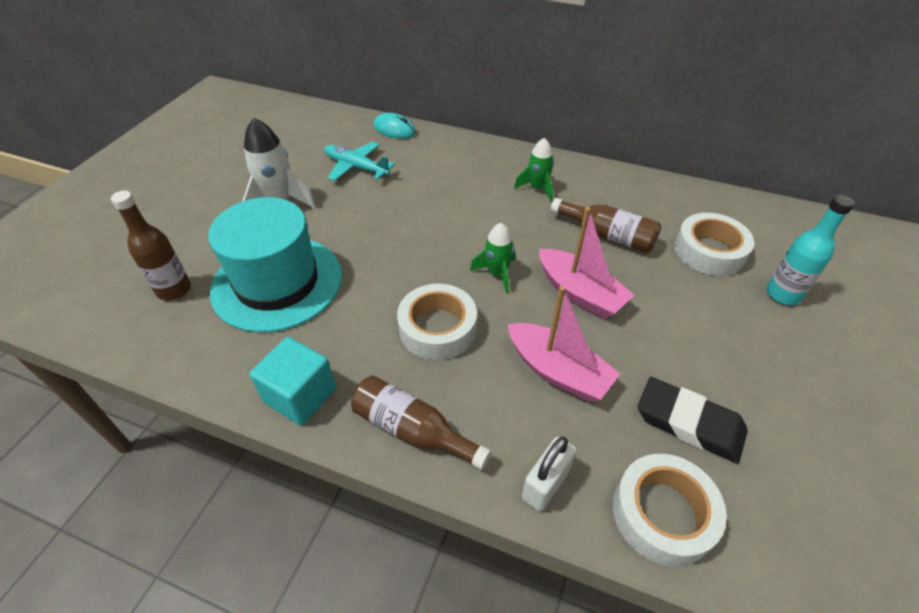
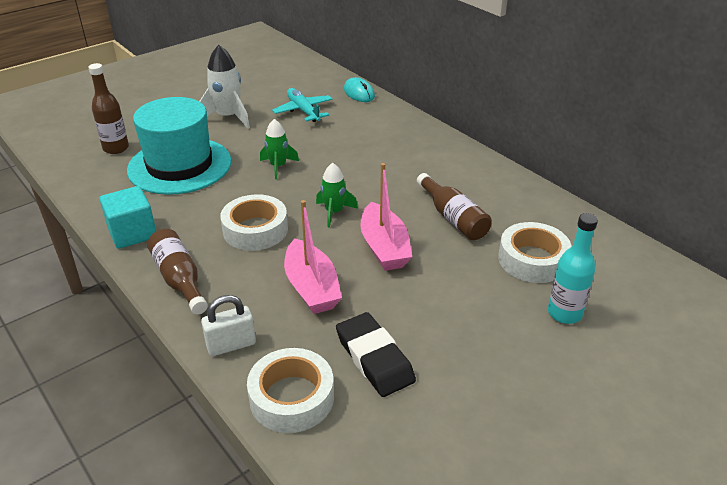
camera: 30 degrees right, 10 degrees down
(537, 188) = (431, 167): green rocket -> green rocket (278, 166)

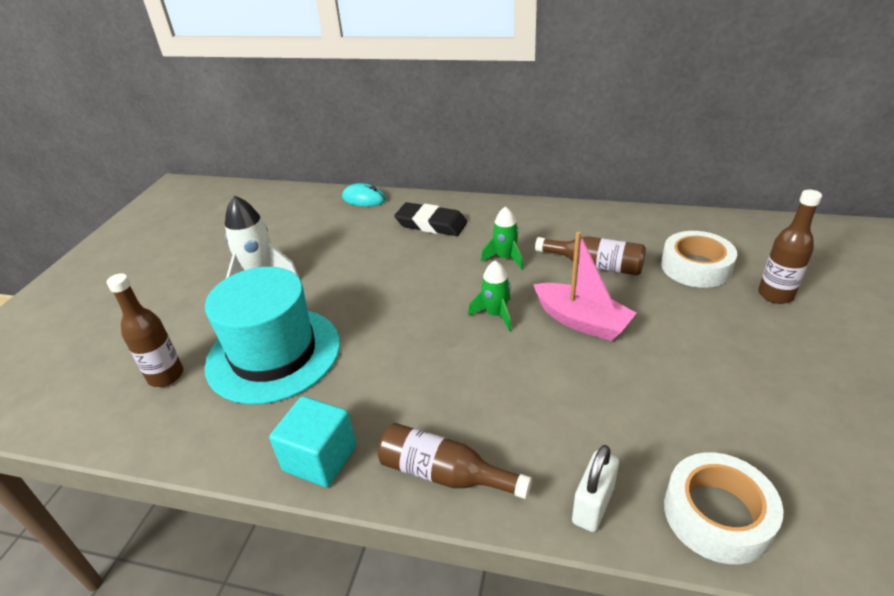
camera: 35 degrees left, 0 degrees up
(255, 230) = (448, 373): white tape -> none
(278, 166) = (382, 300): green rocket -> green rocket (505, 258)
(303, 111) = (333, 237): turquoise plane -> none
(311, 287) = (578, 396): pink boat -> none
(374, 358) = (719, 424): black eraser -> black eraser (431, 224)
(564, 313) = (775, 295): turquoise bottle -> brown bottle

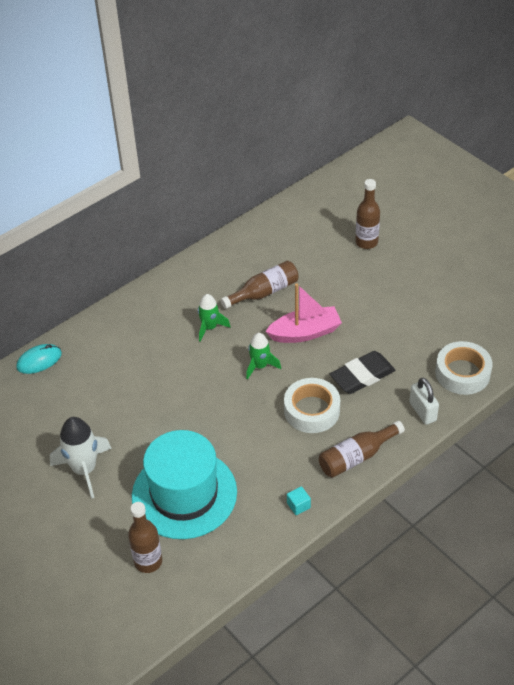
camera: 55 degrees left, 10 degrees up
(320, 458) = (298, 505): turquoise cube -> turquoise cube, size x0.48
(431, 224) = (124, 341): black eraser -> black eraser (362, 375)
(695, 267) = (312, 252): white tape -> white tape (311, 410)

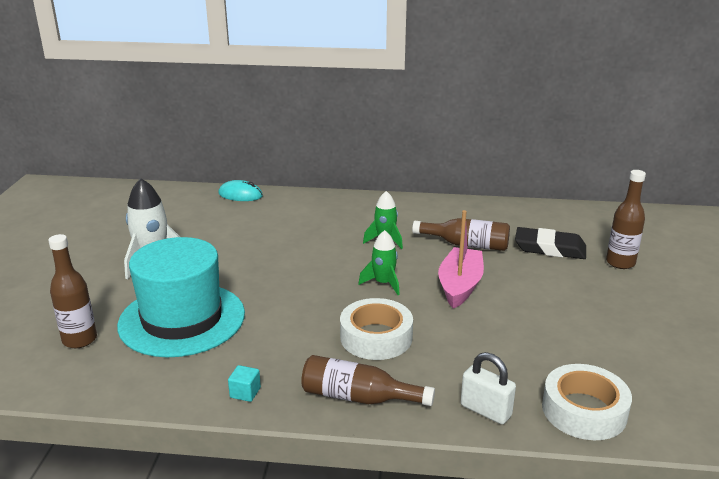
camera: 45 degrees right, 20 degrees down
(305, 333) = (460, 286): pink boat -> pink boat turned 105 degrees counterclockwise
(362, 375) = (466, 344): black eraser -> black eraser (550, 248)
(422, 411) = (485, 410): white padlock -> white padlock turned 75 degrees counterclockwise

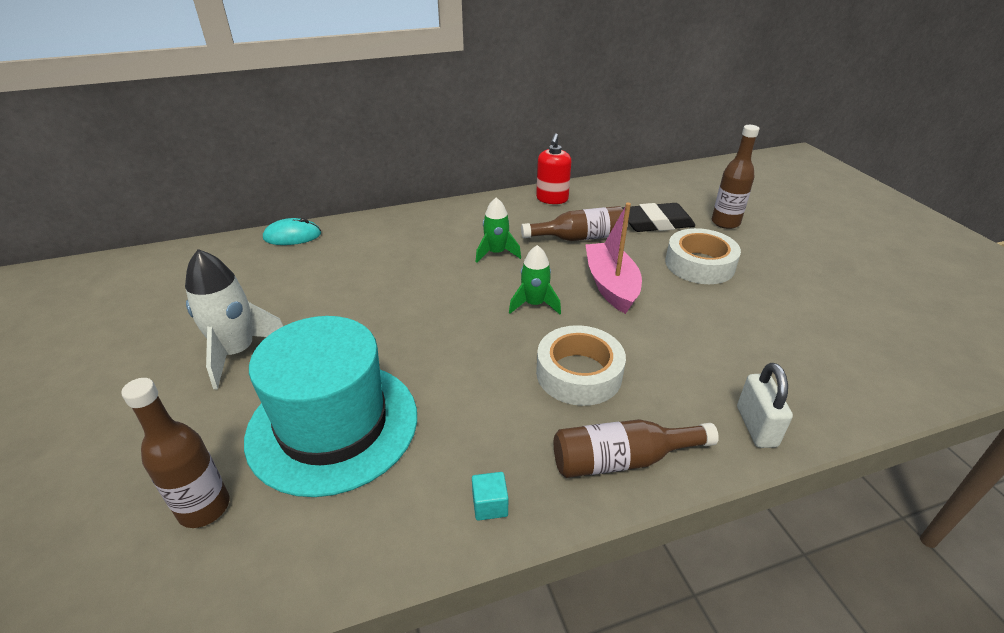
camera: 25 degrees left, 10 degrees up
(470, 209) = (552, 199): none -> red soap dispenser
(485, 410) = (756, 426): white padlock -> white padlock turned 75 degrees clockwise
(584, 410) = (836, 392): white tape -> white tape (699, 264)

